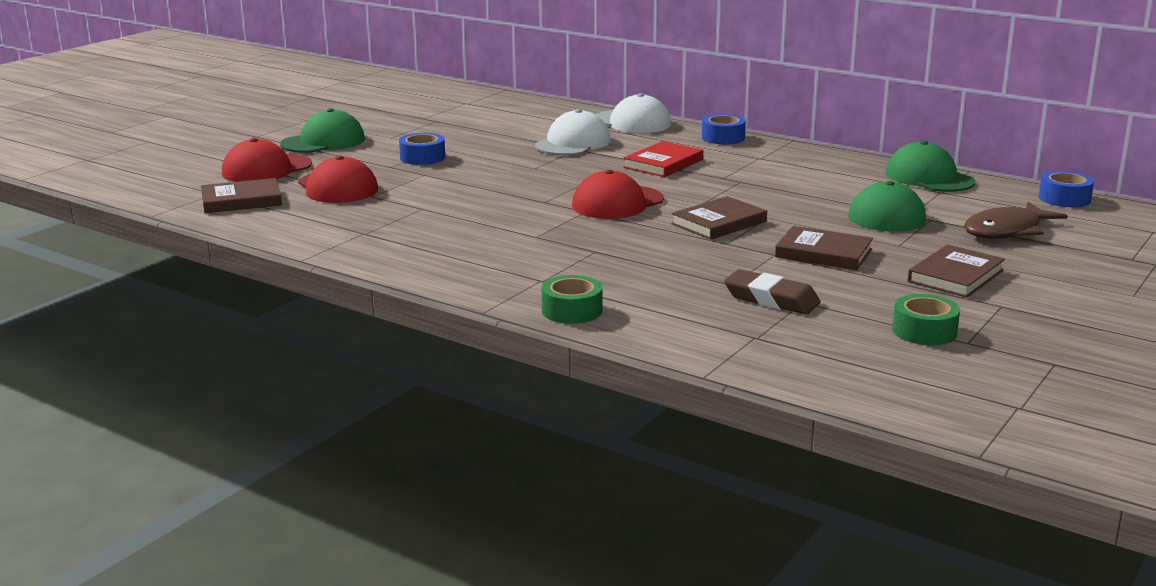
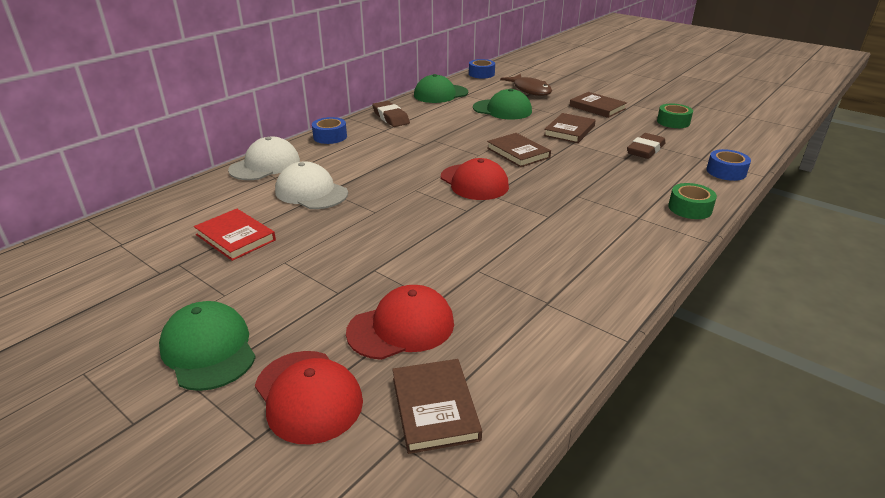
camera: 85 degrees left, 10 degrees up
(422, 157) = (315, 271): blue tape -> blue tape (726, 172)
(663, 163) = (384, 161): red book -> red book (235, 237)
(806, 158) = (390, 118): none -> brown eraser

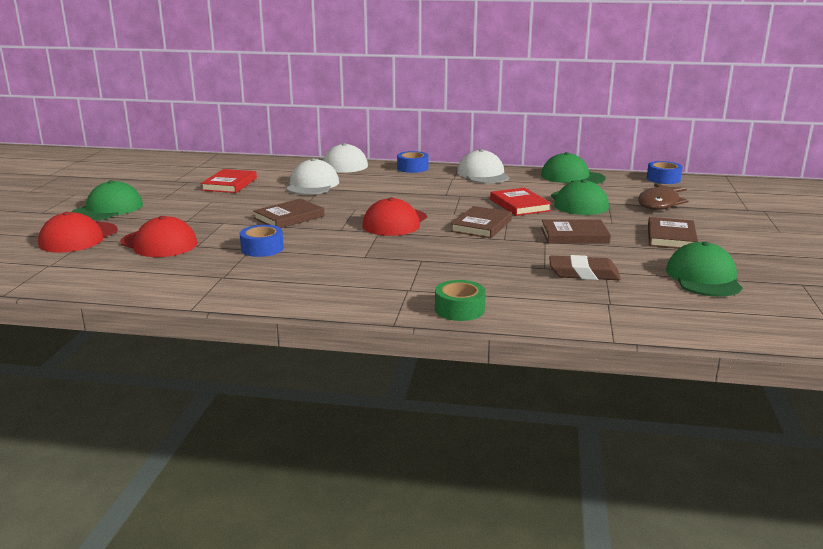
camera: 60 degrees right, 10 degrees down
(390, 118) = (483, 174): brown eraser -> white cap
(435, 408) = (81, 267): brown book -> brown book (289, 217)
(484, 127) = (519, 205): none -> red book
(673, 122) = (703, 277): green tape -> green cap
(726, 172) = (590, 319): blue tape -> blue tape (262, 248)

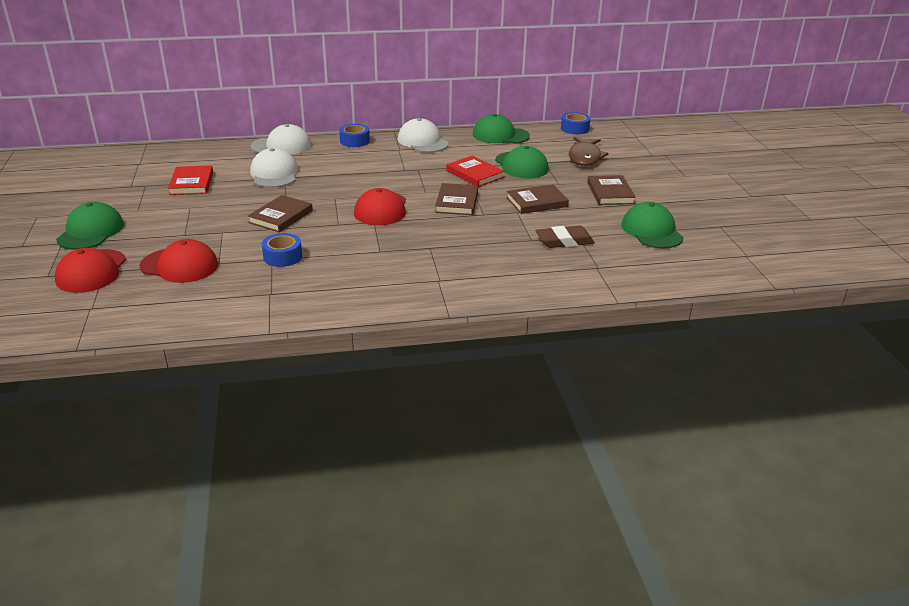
camera: 20 degrees left, 10 degrees up
(459, 309) = (491, 293): green tape -> none

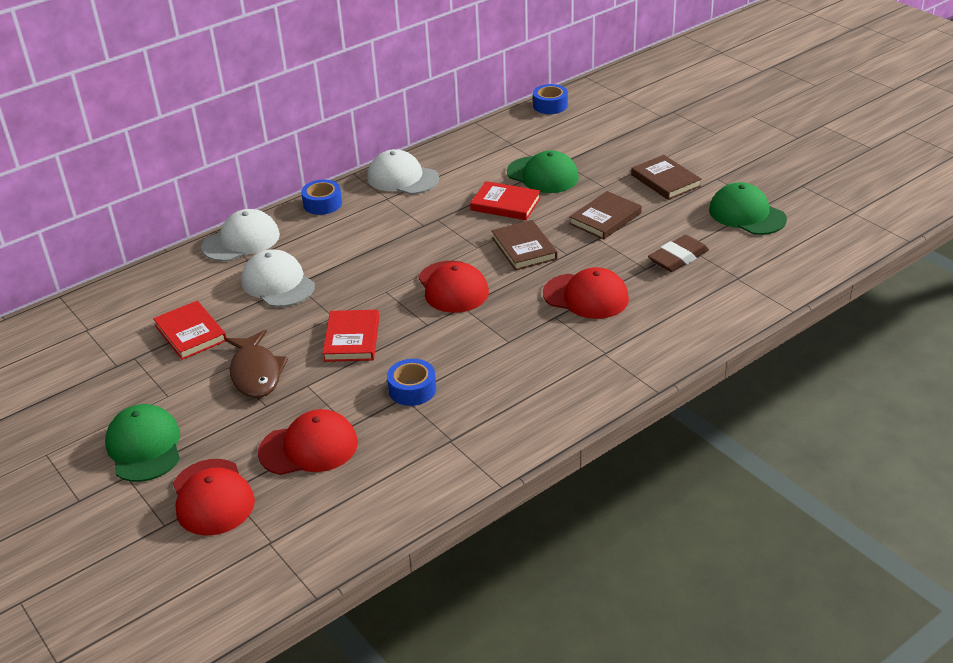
camera: 25 degrees left, 5 degrees up
(281, 216) = (352, 339): brown book -> red book
(467, 242) = (586, 296): none -> red cap
(500, 135) = (479, 141): green cap -> none
(585, 157) = (597, 141): brown fish -> brown fish (256, 373)

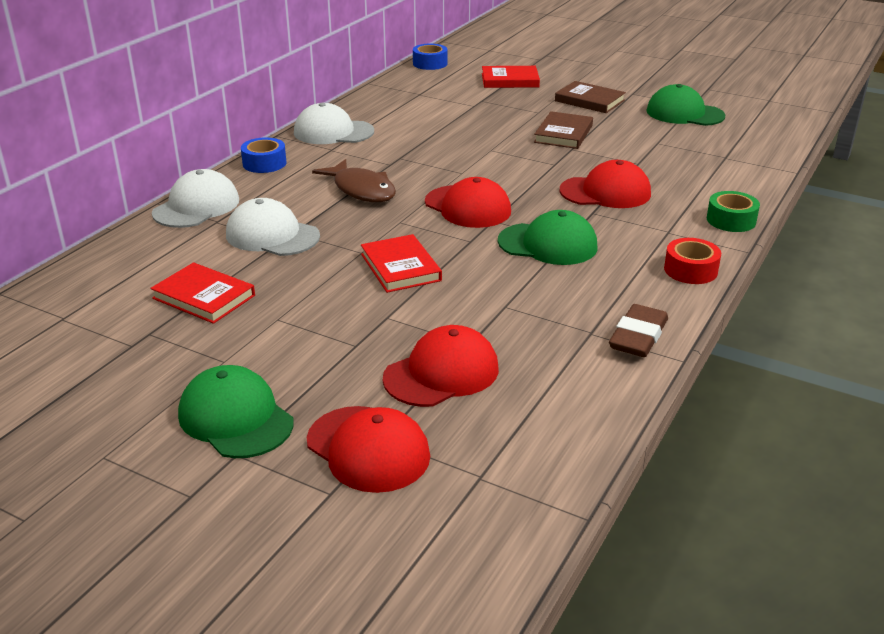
camera: 25 degrees left, 5 degrees down
(256, 373) = (316, 318): brown fish -> brown fish (361, 190)
(412, 389) = (508, 297): blue tape -> none
(505, 204) = (457, 137): red book -> red book (510, 80)
(524, 248) = (509, 166): brown book -> none
(543, 175) = (473, 112): green cap -> green cap (548, 244)
(587, 399) = (690, 270): none -> red tape
(674, 353) = (731, 220): none -> green tape
(678, 258) = (659, 151): brown eraser -> brown eraser (638, 337)

